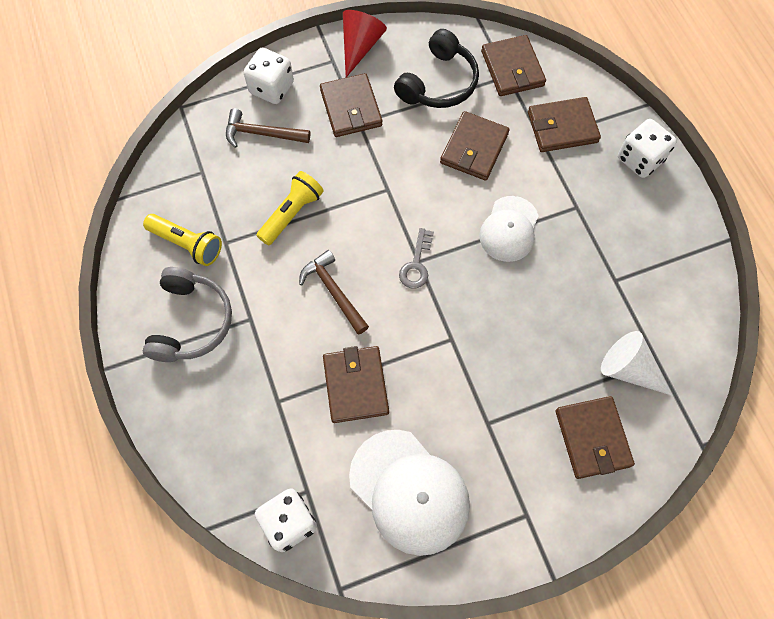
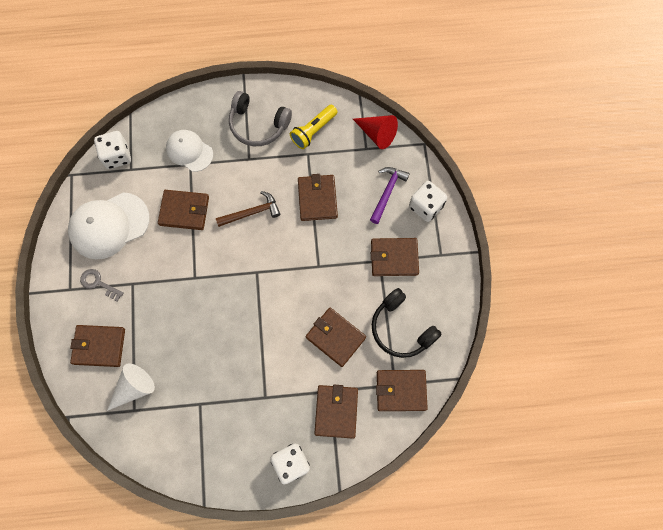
camera: 105 degrees right, 5 degrees up
(262, 134) = (387, 192): brown hammer -> purple hammer
(292, 213) = (317, 199): yellow flashlight -> brown wallet
(360, 46) = (449, 278): red cone -> red cone (377, 134)
(416, 264) = (255, 270): grey key -> grey key (98, 283)
(509, 229) = (262, 341): white cap -> white cap (189, 151)

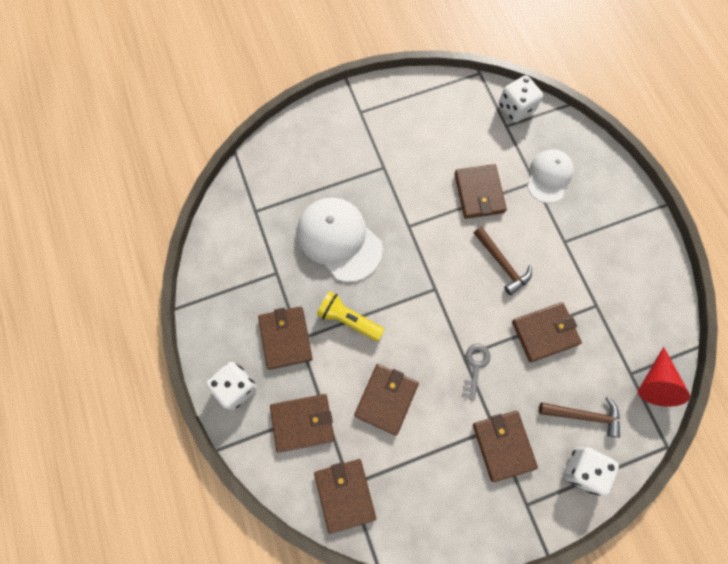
camera: 75 degrees right, 0 degrees up
(98, 283) = (374, 136): grey key -> grey key (475, 366)
(99, 346) = (310, 158): brown wallet -> brown wallet (285, 338)
(109, 225) = (438, 126): white cap -> white cap (339, 240)
(134, 388) = (277, 204): white cone -> none
(258, 125) = (610, 239): grey headphones -> none
(313, 131) = (628, 304): yellow flashlight -> yellow flashlight (348, 319)
(387, 192) = (584, 415): purple hammer -> brown hammer
(401, 328) = (419, 476): black headphones -> none

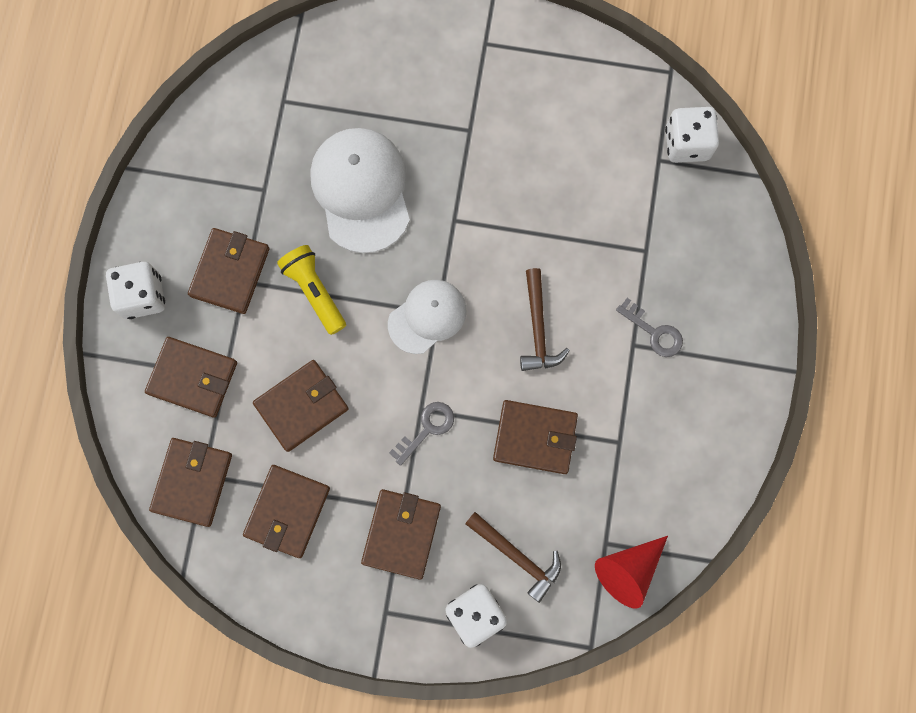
camera: 30 degrees right, 5 degrees up
(479, 193) = (567, 226): brown wallet -> brown wallet (287, 511)
(549, 177) = (669, 254): white cap -> white cap (427, 317)
(571, 227) = (654, 332): none -> grey key

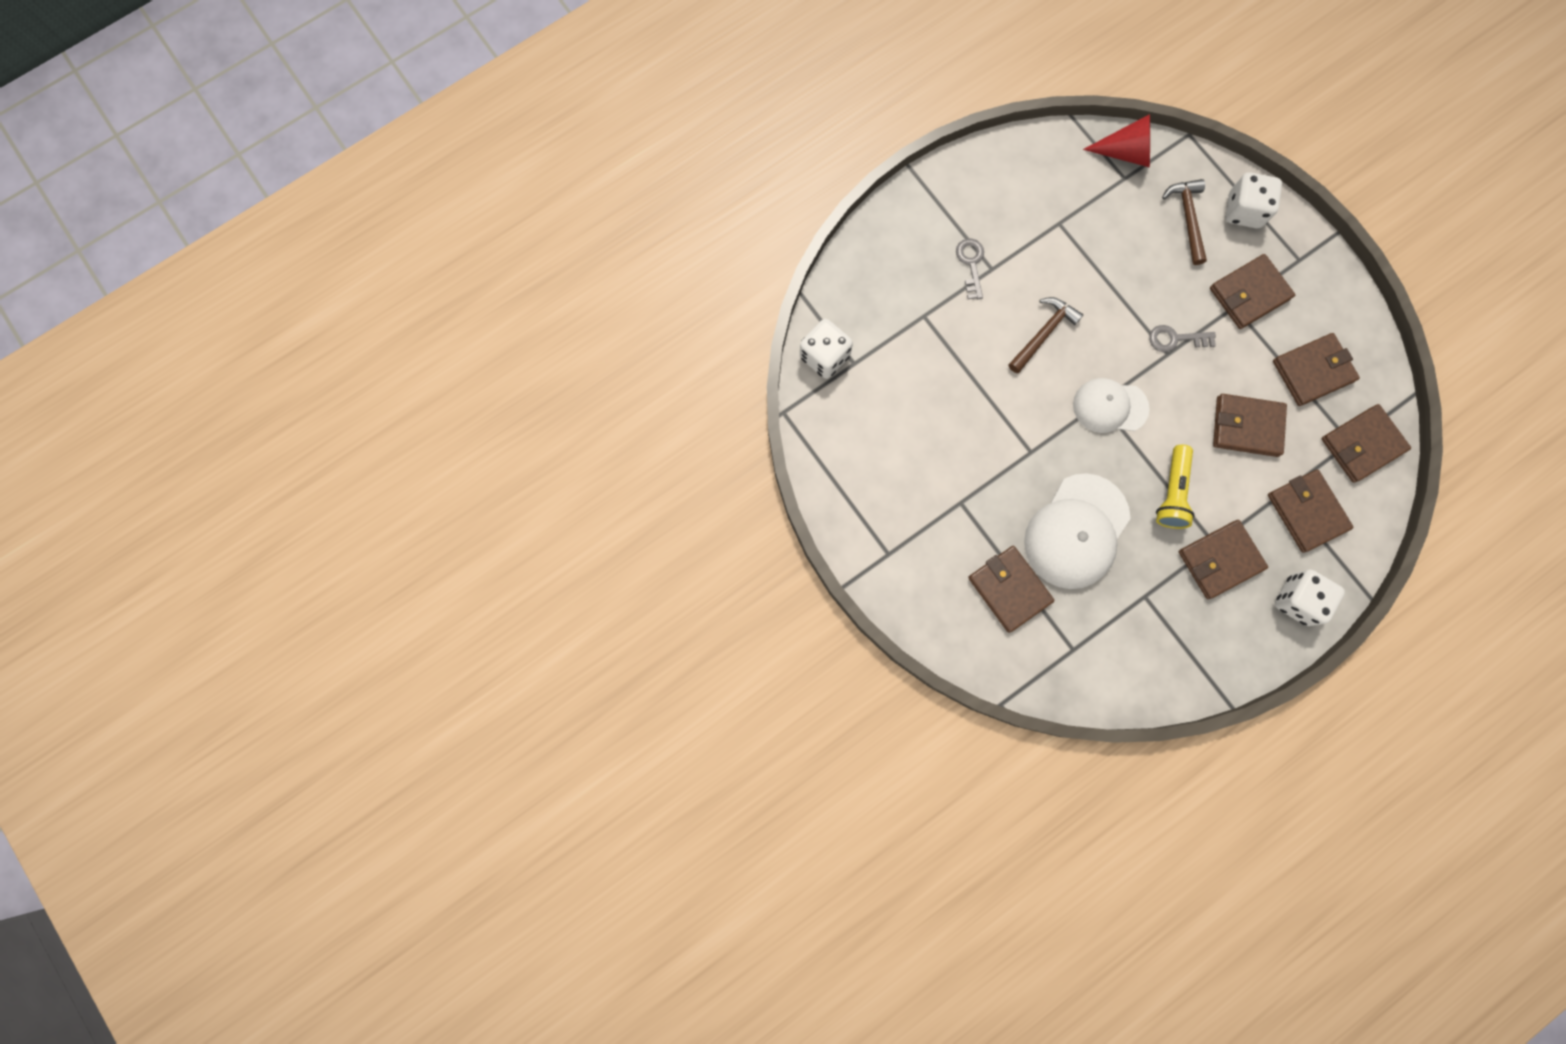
camera: 135 degrees left, 0 degrees up
(535, 437) = (1110, 272): brown wallet -> brown wallet (1009, 589)

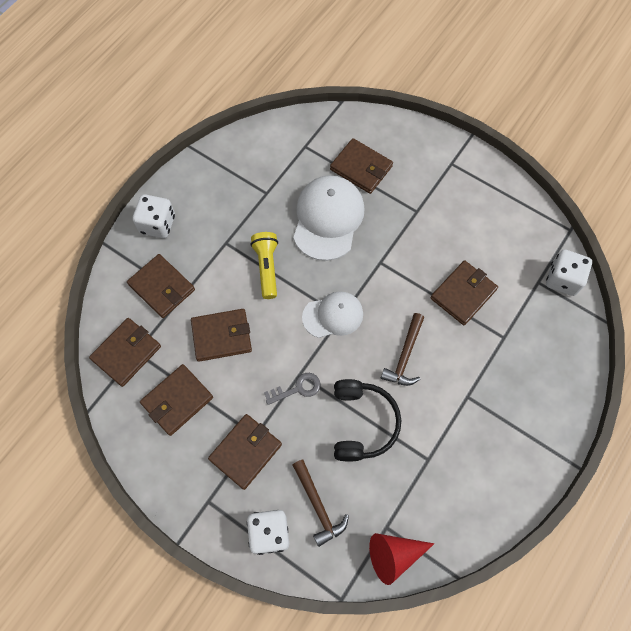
camera: 160 degrees right, 10 degrees down
(971, 264) = (486, 394): grey key -> none
(1115, 280) = (362, 423): none -> black headphones
(1220, 560) = (219, 233): brown wallet -> brown wallet (463, 294)

